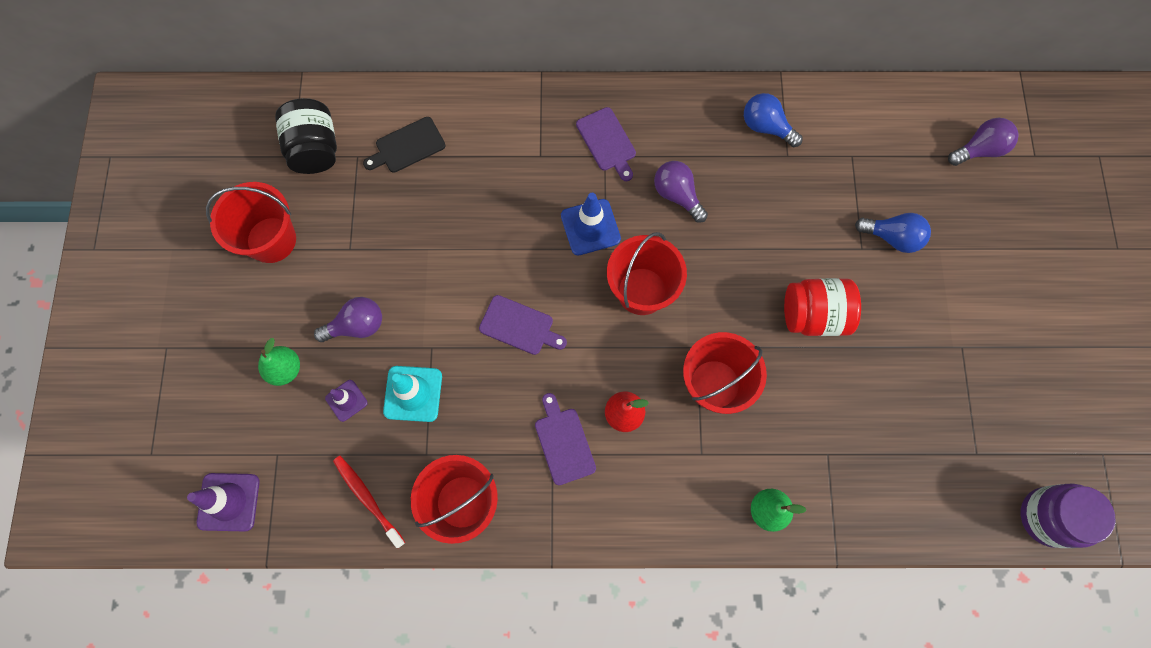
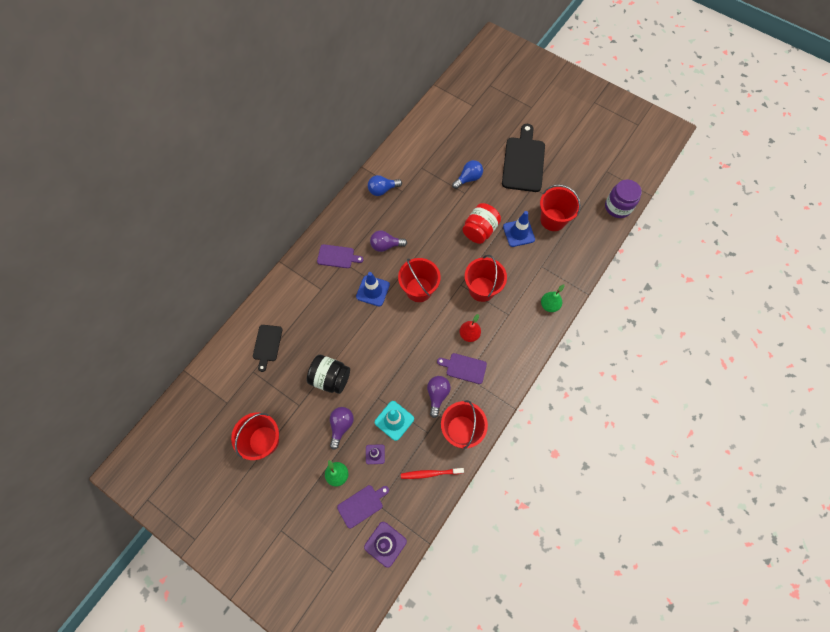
camera: 55 degrees left, 5 degrees down
(315, 149) = (232, 389): black jar -> black jar (330, 378)
(519, 326) = (397, 352): purple cutting board -> purple cutting board (362, 505)
(859, 379) = (518, 233): none -> blue traffic cone
(929, 420) = (553, 220): none -> red bucket
(979, 150) = (455, 122): purple light bulb -> purple light bulb (437, 395)
(999, 303) = (523, 162): none -> black cutting board

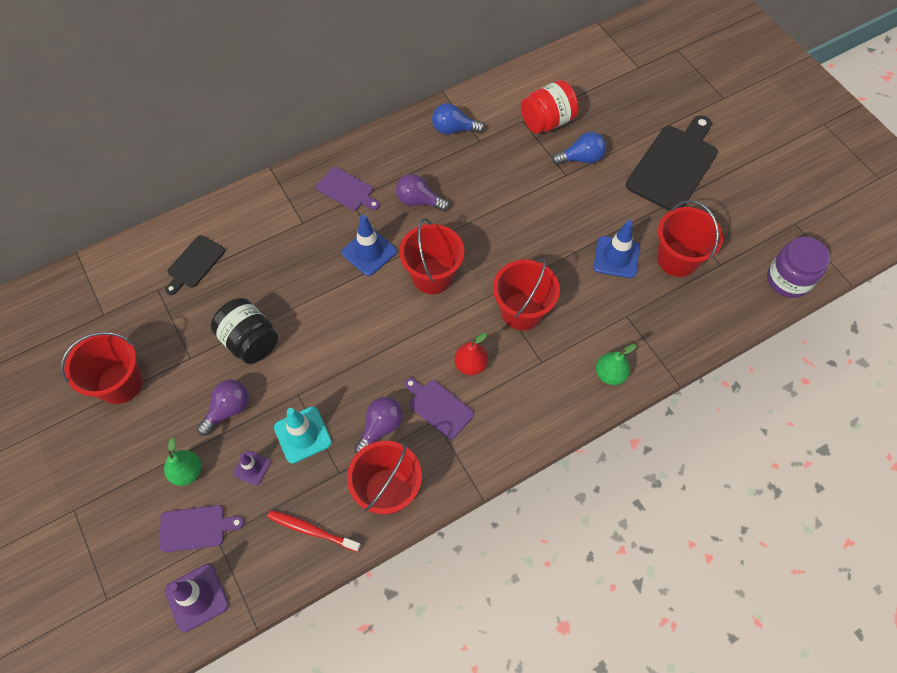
camera: 25 degrees right, 5 degrees down
(479, 230) = (561, 232): red jar -> red jar (547, 121)

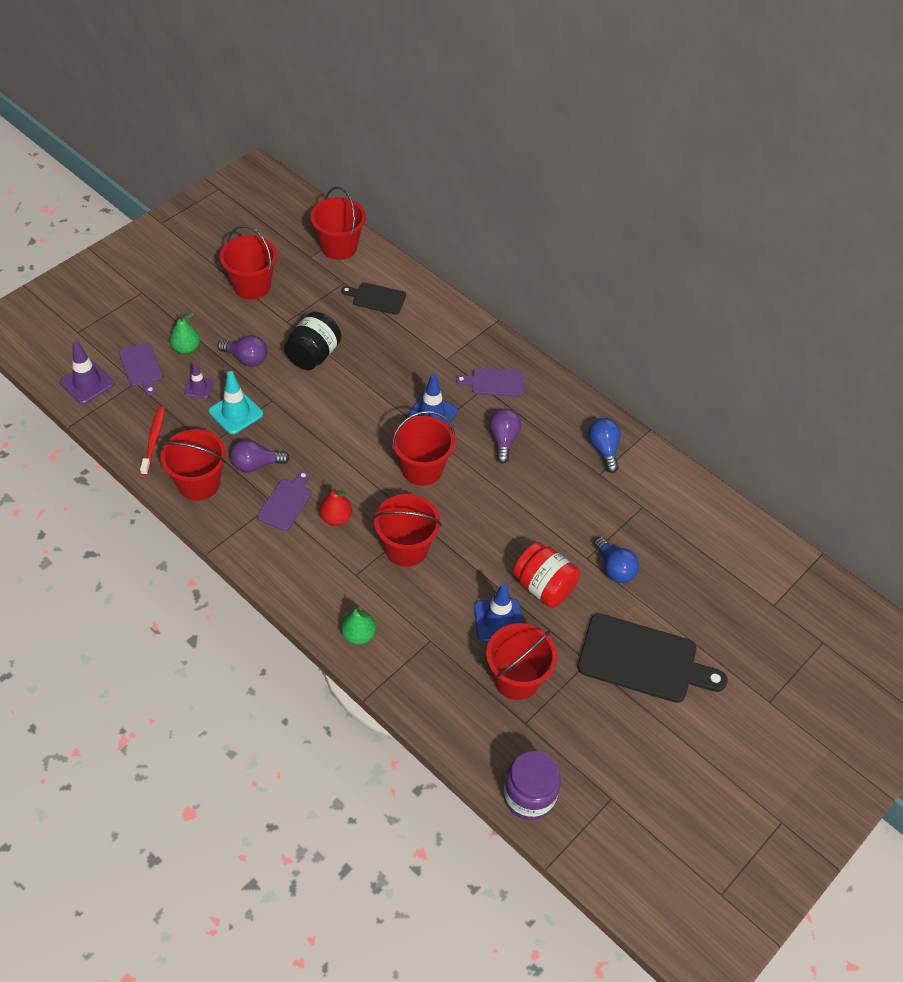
camera: 70 degrees right, 10 degrees down
(102, 282) = (339, 247): none -> red bucket
(347, 190) = (494, 382): purple cutting board -> purple cutting board turned 75 degrees clockwise
(380, 427) = (256, 465): purple light bulb -> purple light bulb turned 150 degrees clockwise
(547, 121) = (651, 529): red jar -> red jar (544, 587)

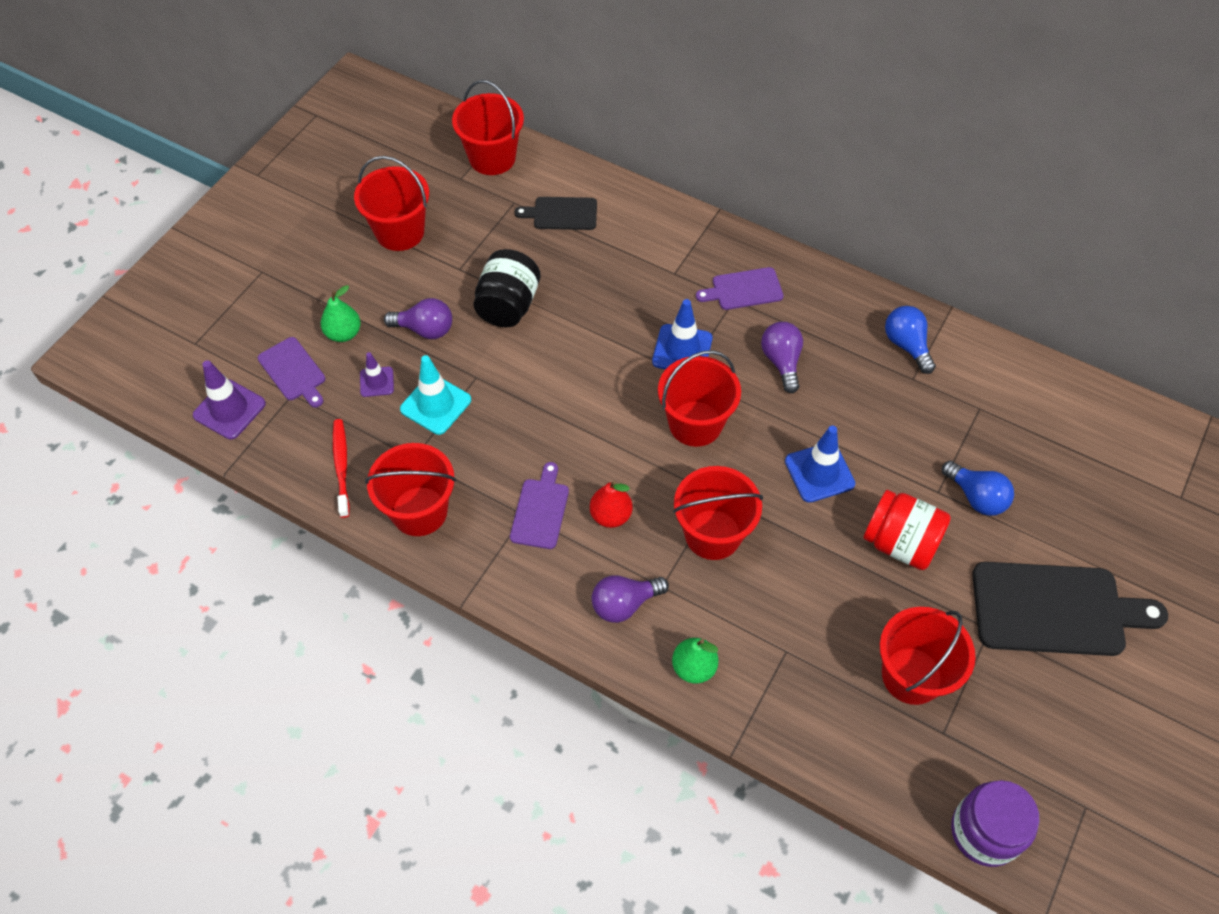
camera: 10 degrees left, 5 degrees up
(256, 465) = (484, 468): purple light bulb -> purple light bulb (624, 604)
(498, 620) = (861, 602): blue traffic cone -> blue traffic cone (819, 472)

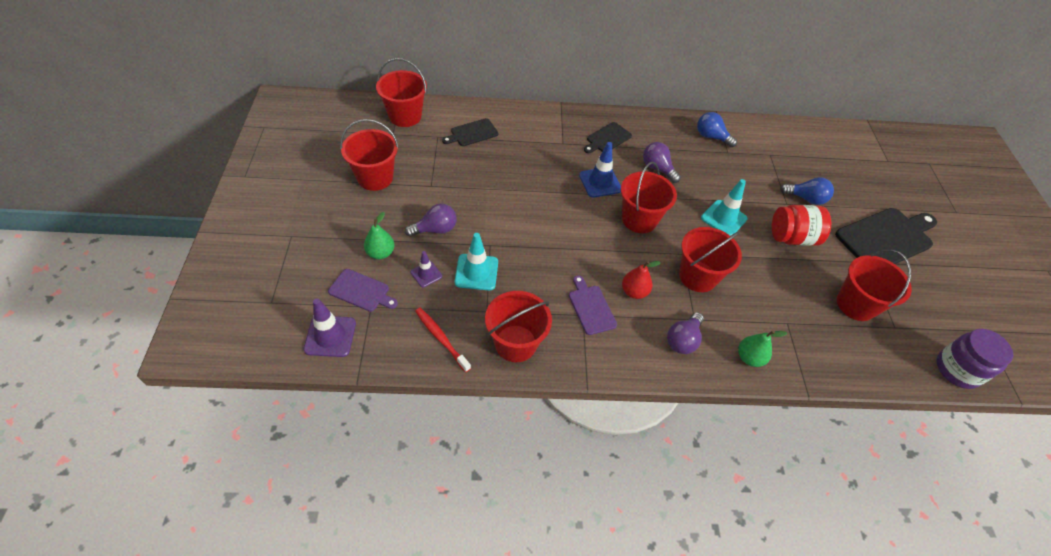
camera: 35 degrees left, 5 degrees down
(508, 305) = (478, 195): black jar -> none
(743, 289) = (607, 138): purple cutting board -> black cutting board
(819, 472) = (723, 218): blue traffic cone -> turquoise traffic cone

